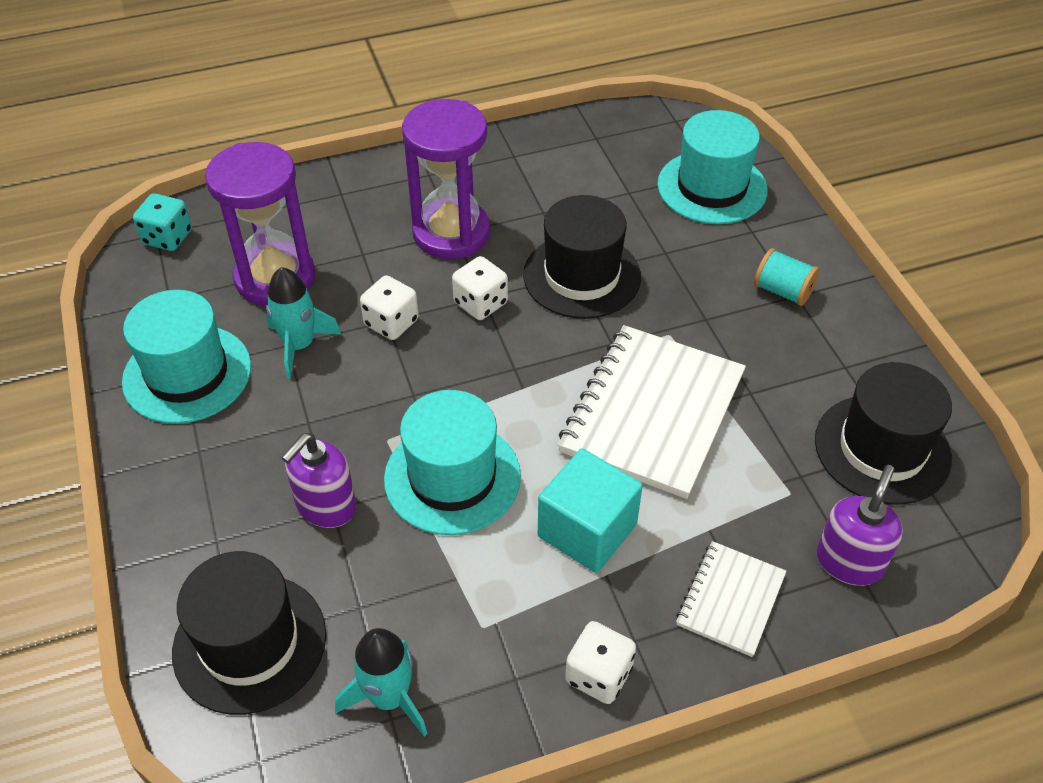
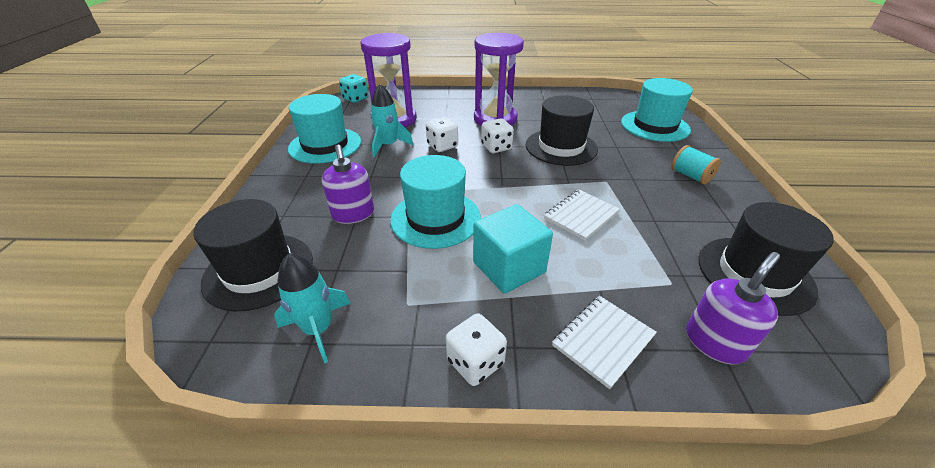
camera: 20 degrees right, 10 degrees down
(326, 506) = (353, 214): purple soap dispenser -> purple soap dispenser turned 75 degrees counterclockwise
(652, 413) = (581, 216): white notebook -> white notebook, size x0.52

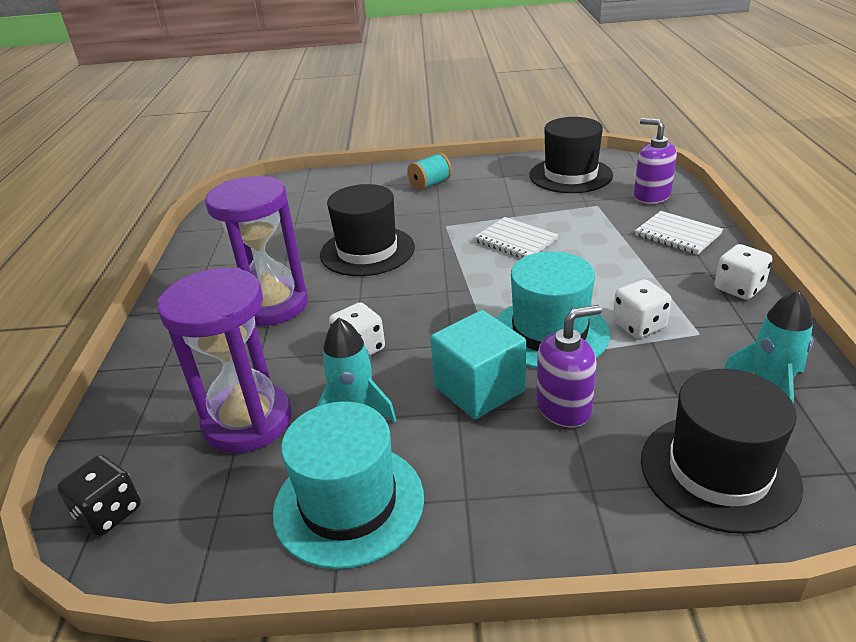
camera: 90 degrees left, 5 degrees down
(355, 98) = (109, 512): turquoise dice -> black dice
(496, 147) = (366, 299): white dice -> white dice (639, 326)
(509, 267) = (614, 278): turquoise cube -> turquoise cube (479, 389)
(655, 126) = (317, 193): turquoise hat -> none

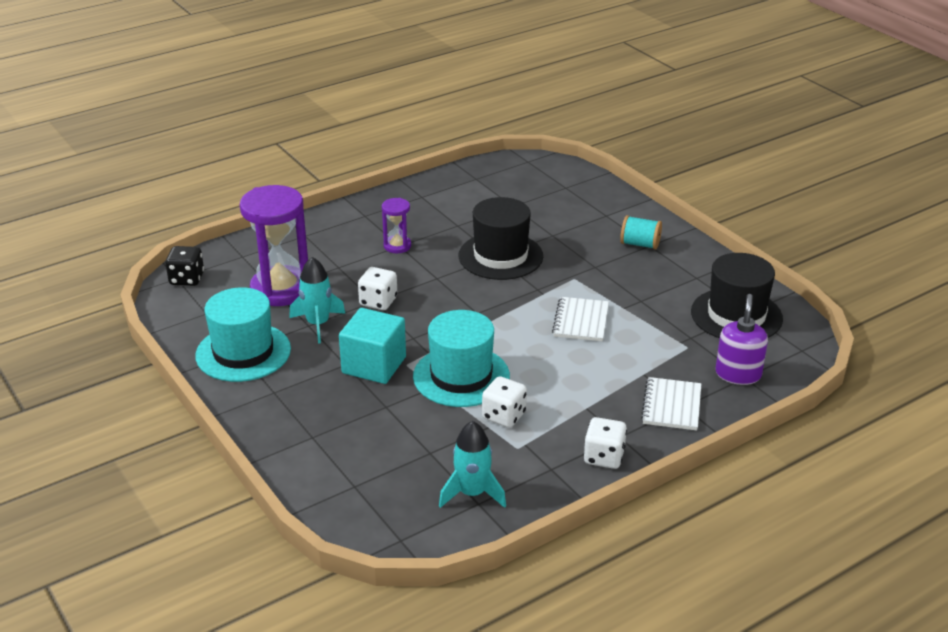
camera: 55 degrees right, 0 degrees up
(272, 305) = (397, 246): purple hourglass -> purple hourglass, size x0.49
(564, 407) = (380, 406): purple soap dispenser -> none
(718, 471) = (363, 484): black hat -> none

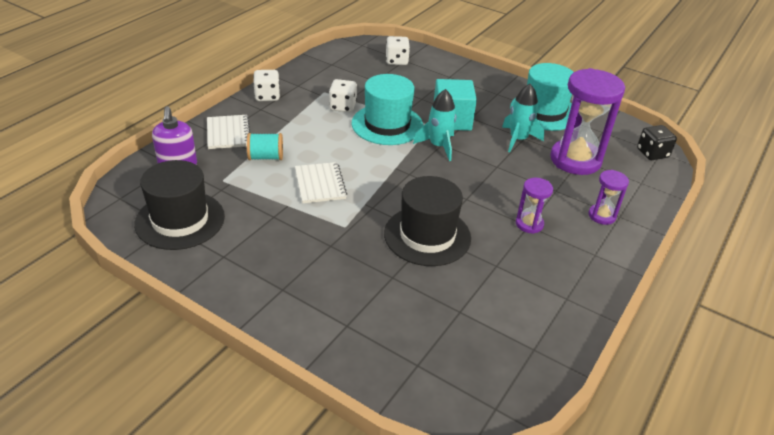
camera: 155 degrees right, 5 degrees up
(321, 238) = (602, 216): none -> purple hourglass
(378, 301) = (493, 166): white dice -> white dice (396, 61)
(472, 493) = (337, 67): turquoise rocket -> turquoise rocket (438, 146)
(640, 244) = (293, 287): turquoise spool -> turquoise spool (266, 157)

